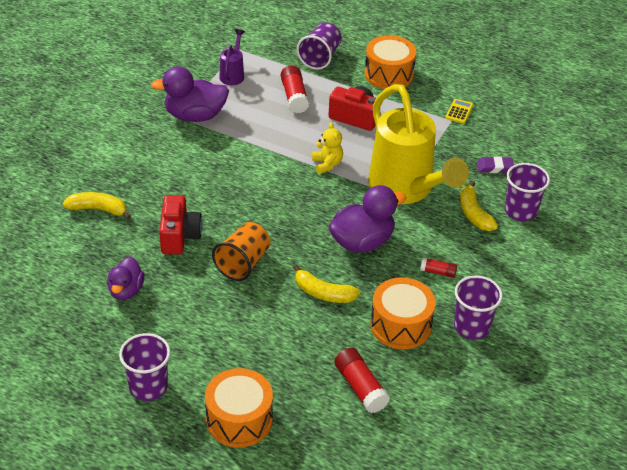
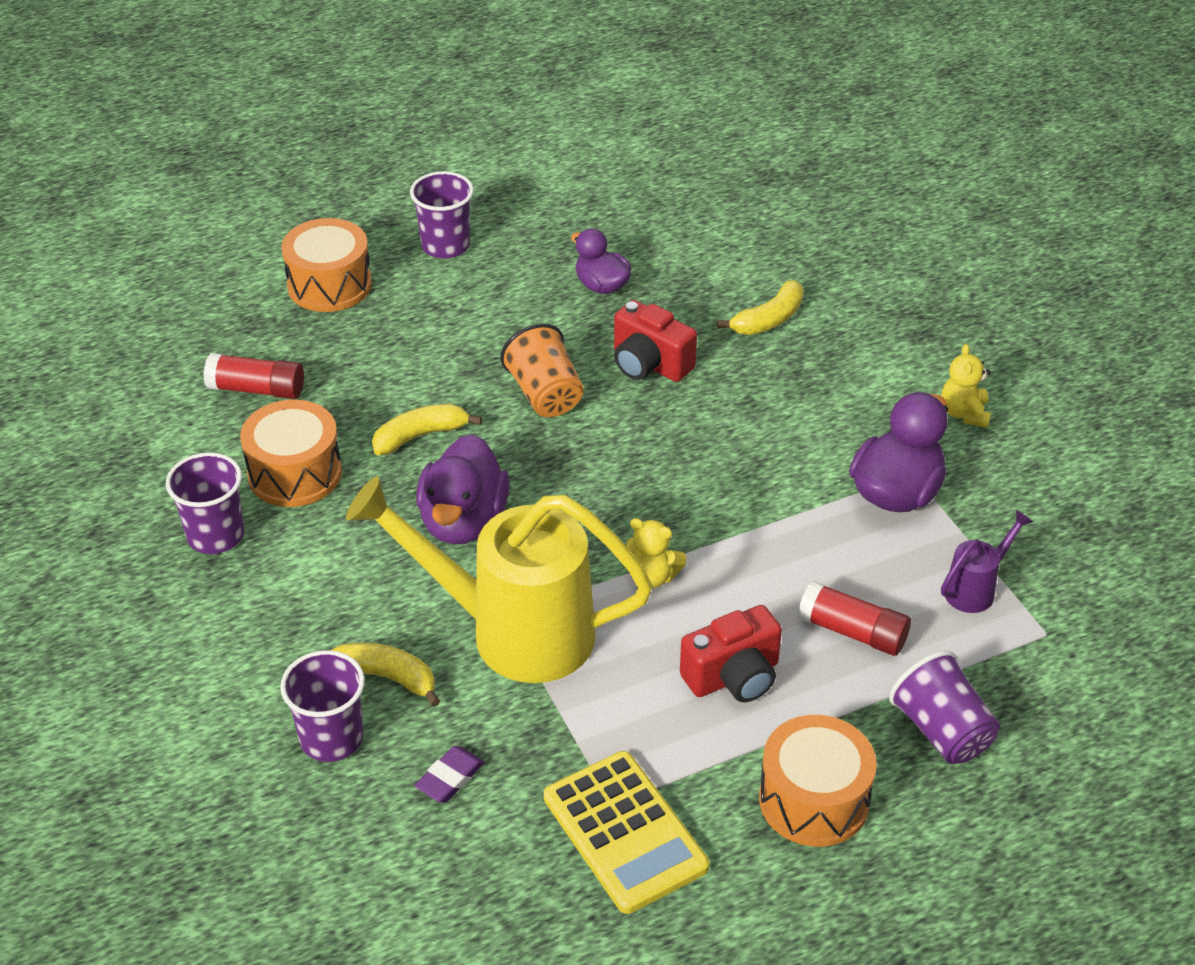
camera: 130 degrees right, 0 degrees up
(115, 116) = (964, 413): none -> yellow teddy bear
(233, 74) = (976, 589): purple watering can -> purple watering can turned 90 degrees counterclockwise
(438, 272) = (331, 563): red glue stick -> none
(459, 111) = (625, 832): yellow calculator -> yellow calculator, size x2.29

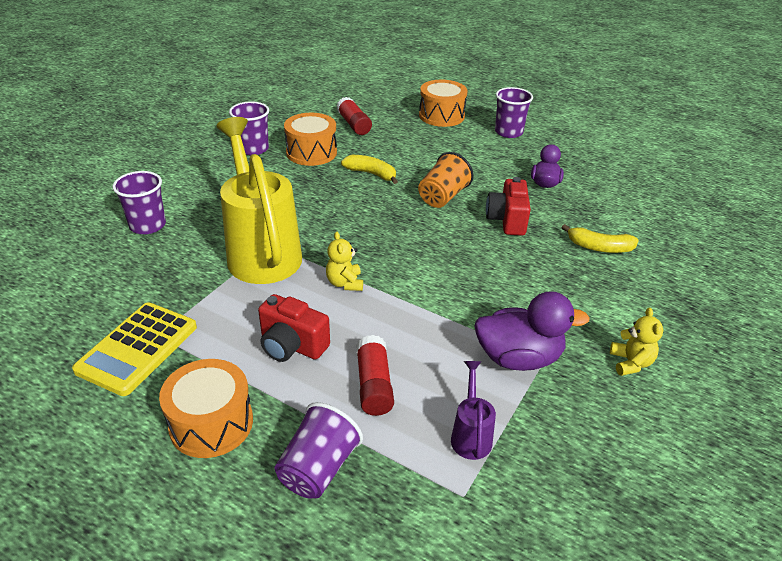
camera: 55 degrees right, 5 degrees down
(386, 677) = (199, 225): yellow banana -> none
(450, 778) = (143, 271): purple eraser -> none
(463, 521) = (326, 207): purple duck -> none
(964, 413) = (630, 363): yellow teddy bear -> yellow teddy bear turned 120 degrees clockwise
(976, 589) = (470, 434): purple watering can -> purple watering can turned 105 degrees counterclockwise

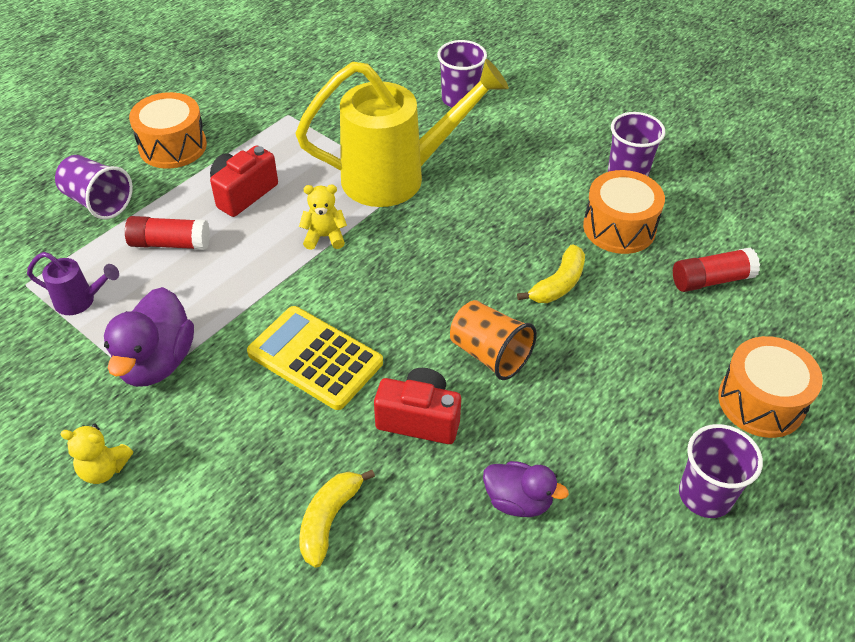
camera: 100 degrees right, 10 degrees up
(137, 348) = (275, 105): yellow calculator -> yellow calculator (315, 358)

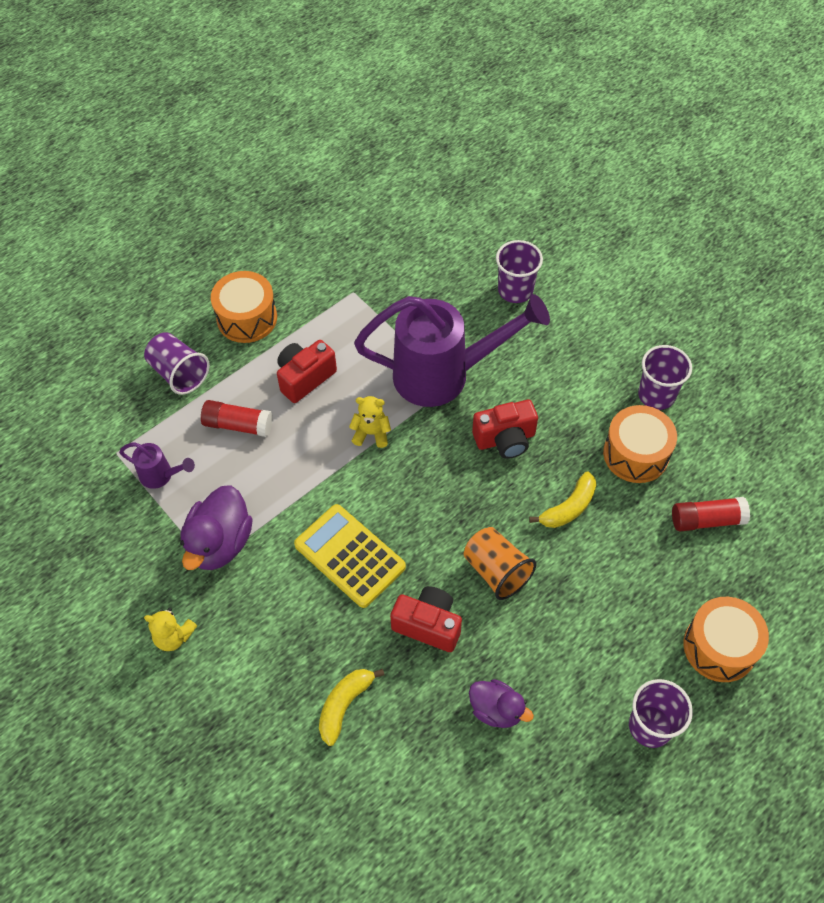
camera: 10 degrees right, 10 degrees up
(398, 177) = (444, 375): yellow watering can -> purple watering can
(475, 228) = (505, 439): none -> red camera

